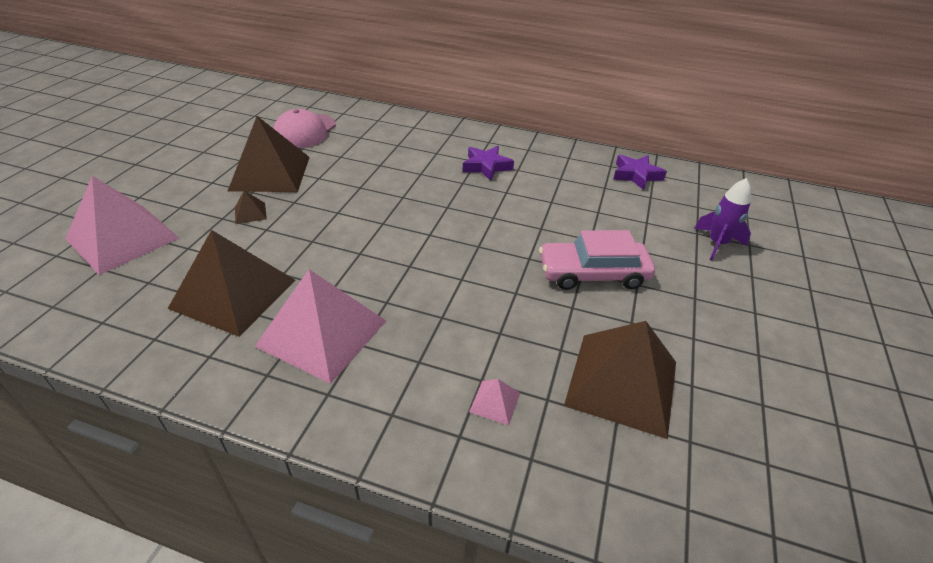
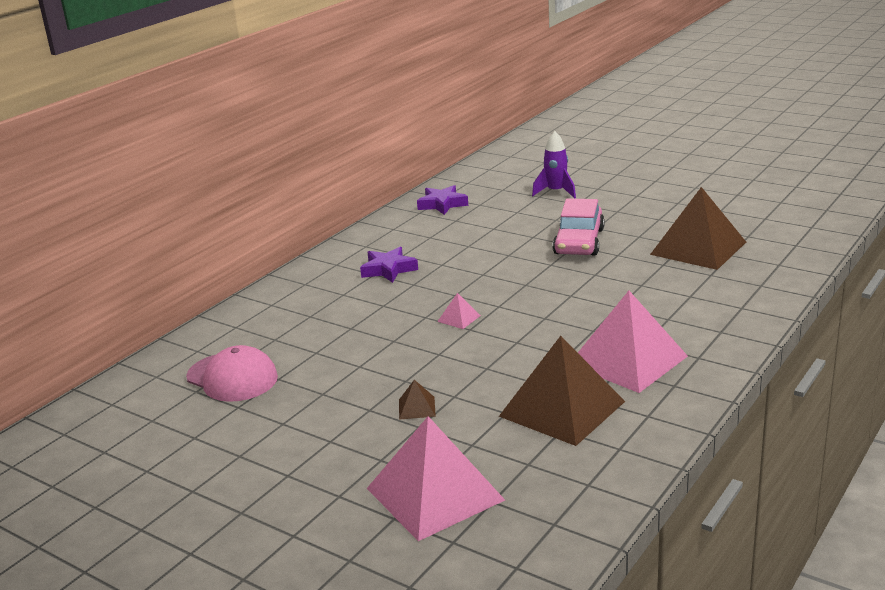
camera: 70 degrees left, 15 degrees down
(270, 173) = (330, 399): brown pyramid -> none
(495, 402) = (712, 292): pink pyramid -> pink pyramid (459, 318)

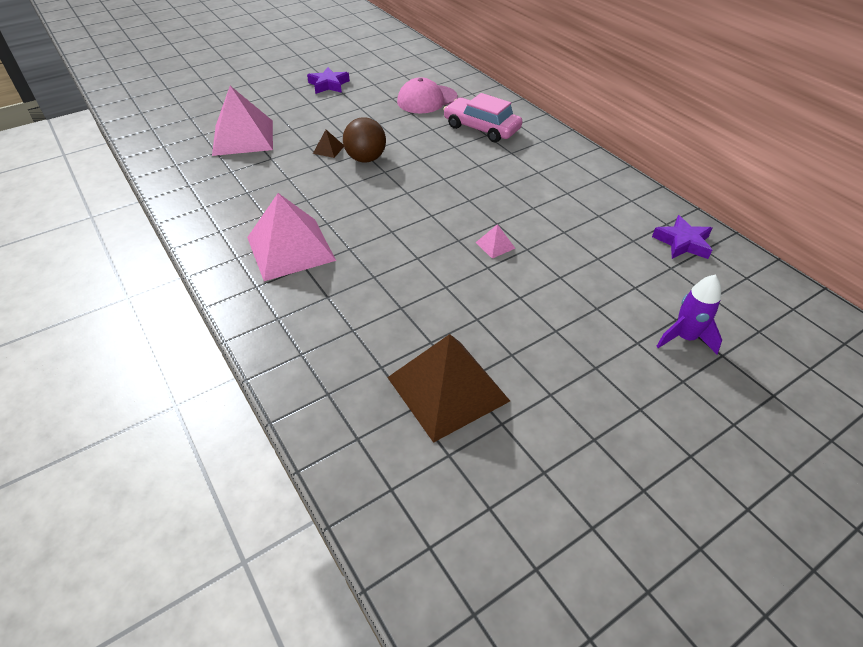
camera: 110 degrees right, 20 degrees up
(388, 269) = (541, 180): purple star -> purple star (329, 85)
(420, 374) = (366, 159): none -> brown ball
(459, 318) = (427, 192): pink pyramid -> pink pyramid (495, 245)
(562, 408) = (267, 199): brown pyramid -> none
(579, 242) = (526, 303): pink car -> pink car (481, 128)

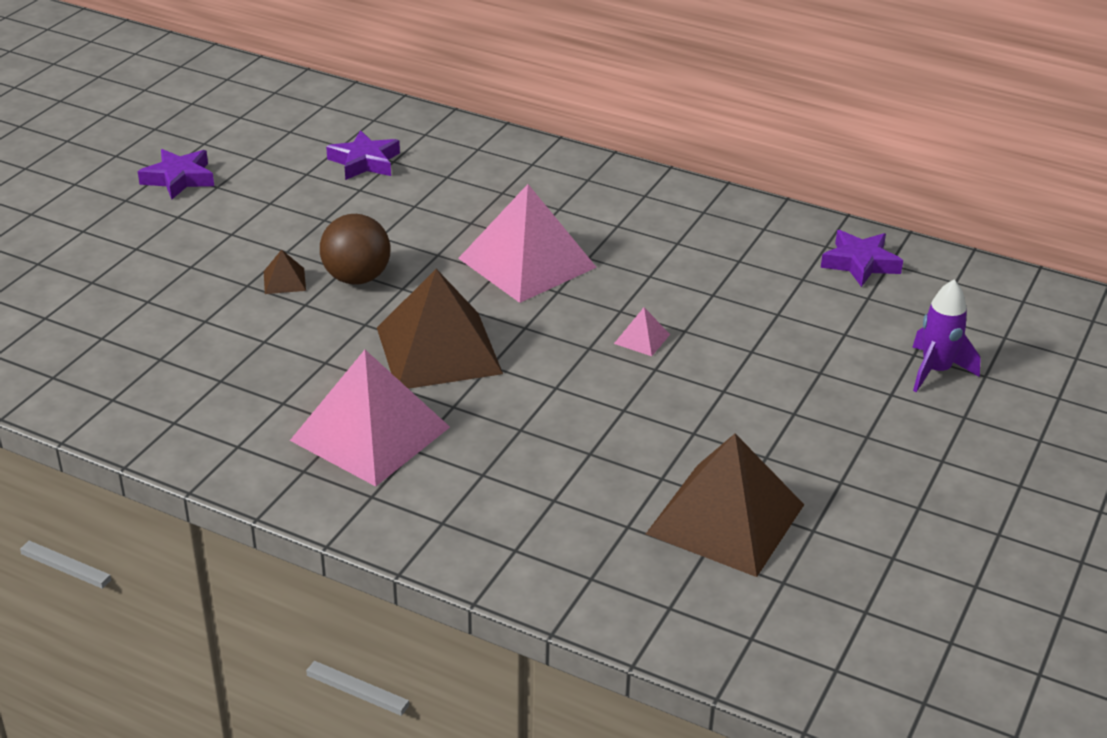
camera: 30 degrees left, 10 degrees down
(243, 137) = (122, 302): pink pyramid -> pink pyramid (527, 263)
(371, 213) = (438, 350): none -> brown pyramid
(427, 99) = (365, 162): pink cap -> purple star
(481, 128) = (486, 184): pink car -> none

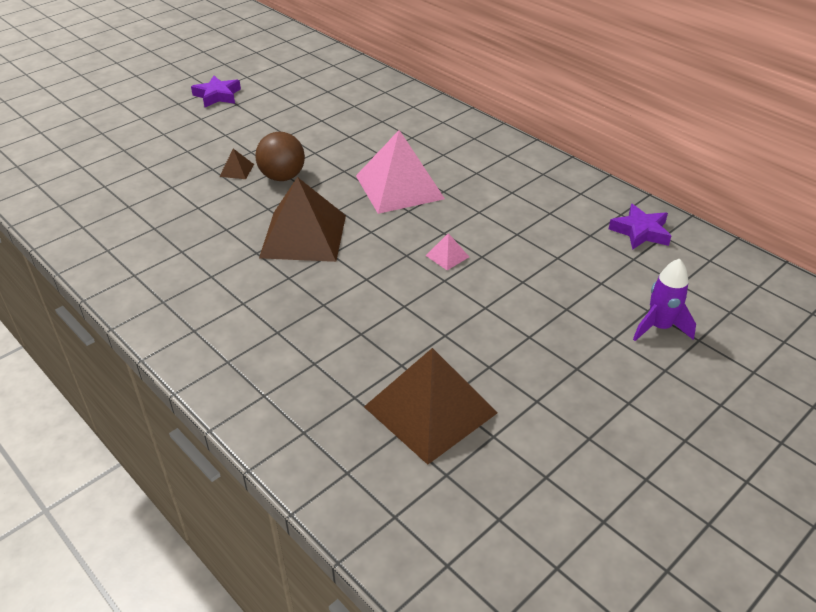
camera: 20 degrees right, 5 degrees up
(365, 162) = (335, 103): purple star -> none
(370, 433) = (222, 285): pink pyramid -> none

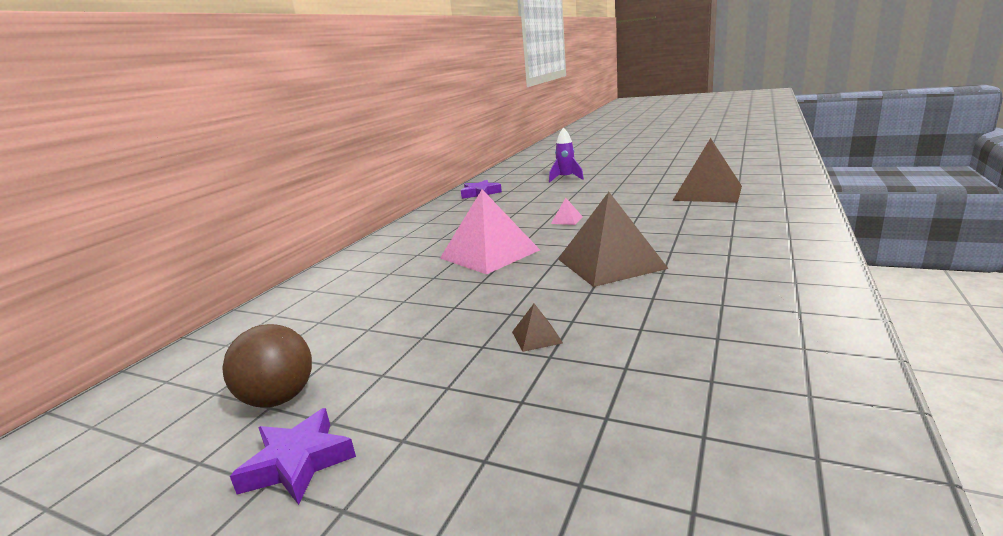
camera: 110 degrees left, 20 degrees down
(282, 177) = (523, 305): brown ball -> brown ball (279, 398)

